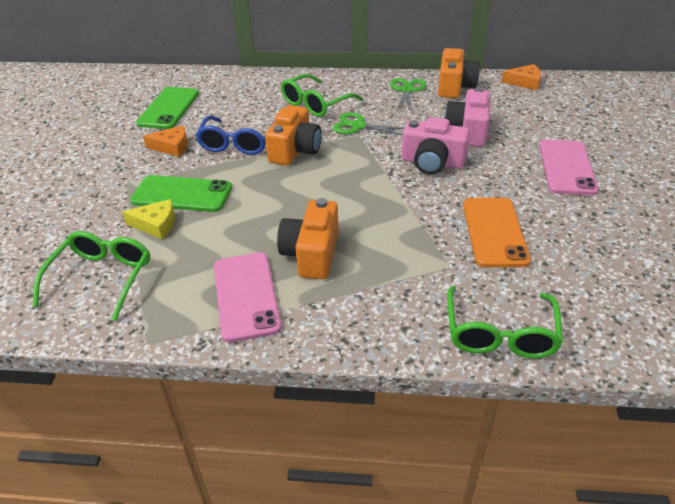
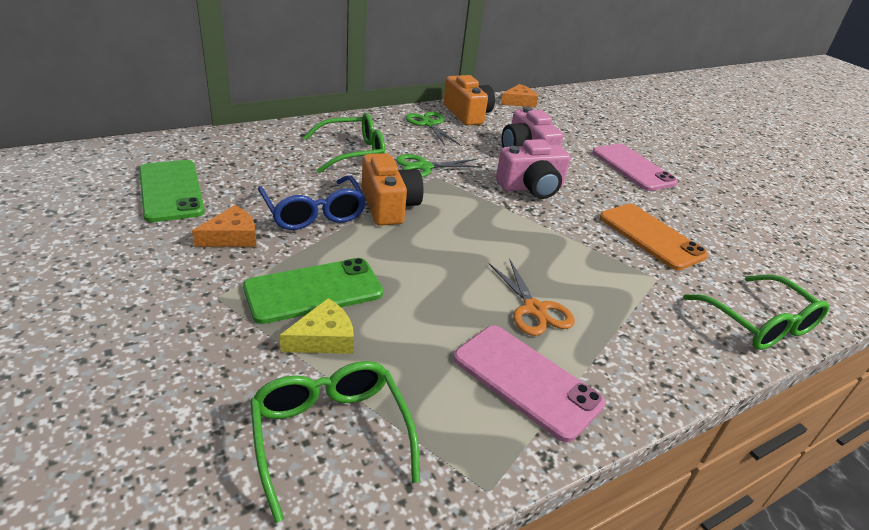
camera: 40 degrees left, 5 degrees down
(311, 254) = (534, 309): orange camera -> orange scissors
(315, 104) = (353, 153): green glasses -> green glasses turned 120 degrees counterclockwise

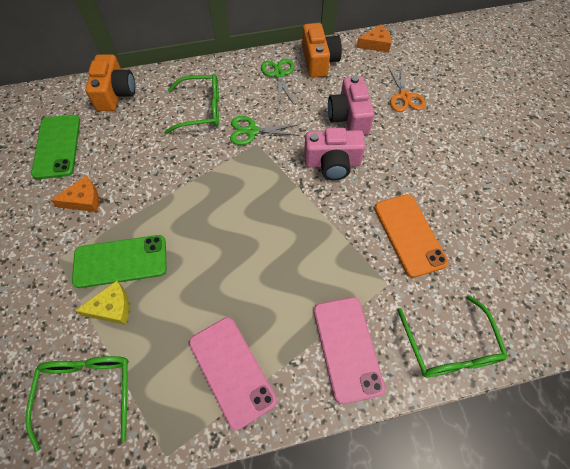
camera: 20 degrees right, 25 degrees up
(314, 213) = (147, 180): blue glasses -> none
(389, 206) = (206, 176): orange camera -> orange camera (115, 94)
(534, 309) = (269, 303): orange scissors -> orange scissors (405, 97)
(633, 167) = (441, 143): pink phone -> pink phone (347, 348)

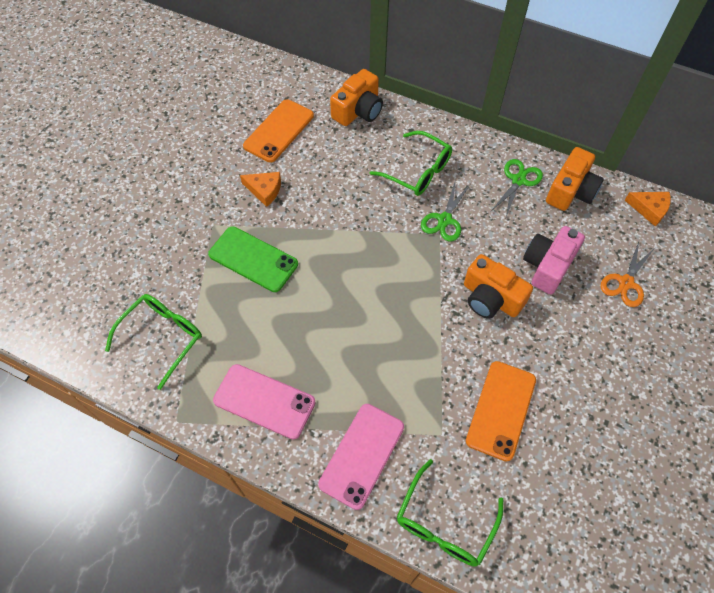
camera: 40 degrees right, 0 degrees up
(57, 146) = (279, 131): green phone -> orange phone
(112, 308) = (221, 290): yellow cheese -> none
(232, 370) = (264, 401): pink phone -> pink phone turned 75 degrees counterclockwise
(252, 131) = (444, 220): green scissors -> green scissors turned 105 degrees counterclockwise
(332, 163) = (490, 298): pink camera -> orange camera

